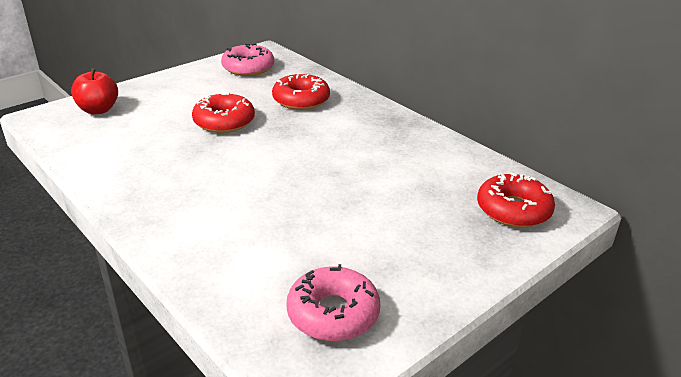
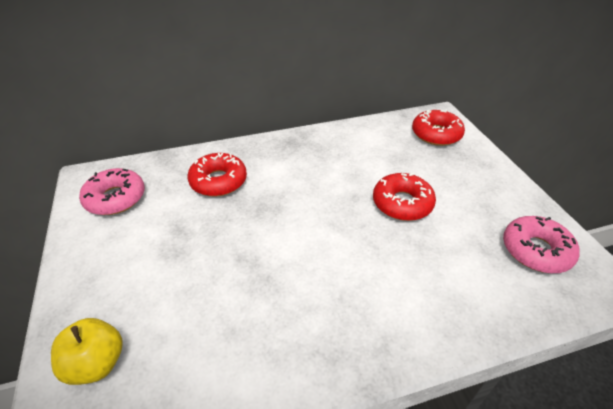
camera: 65 degrees left, 10 degrees up
(98, 110) = (97, 363): red apple -> yellow apple
(224, 121) = (221, 245): red donut -> red donut (402, 203)

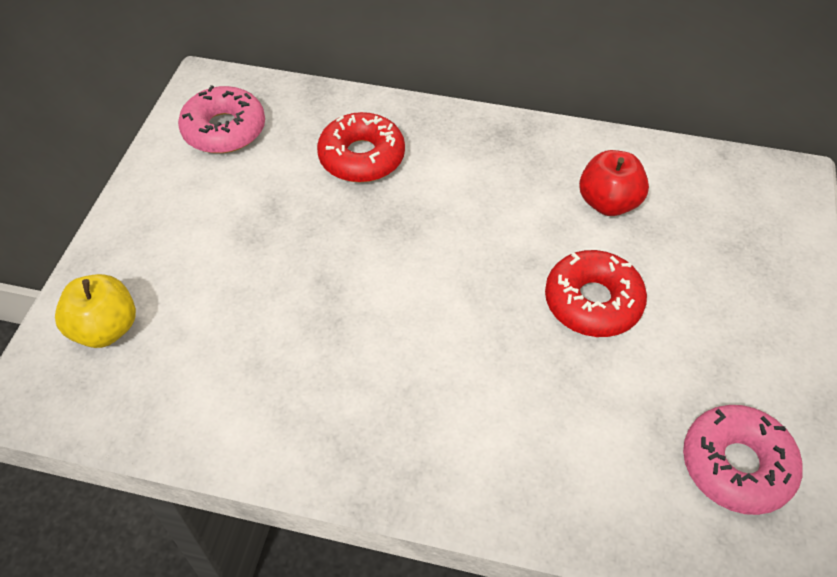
camera: 30 degrees right, 10 degrees up
(370, 154) = (608, 203): none -> red apple
(436, 134) = (749, 211): red donut -> none

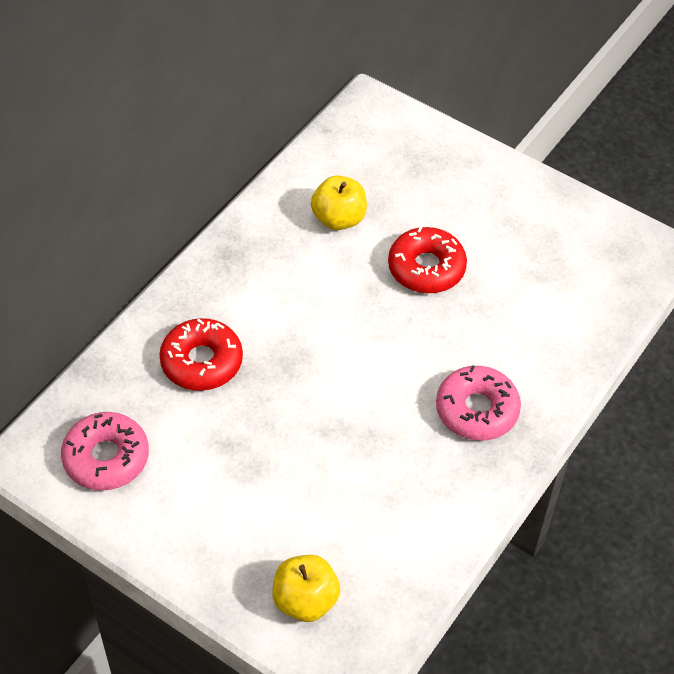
camera: 70 degrees left, 0 degrees up
(608, 203) = (339, 219): red apple -> yellow apple
(736, 465) = (582, 249): pink donut -> pink donut (477, 410)

